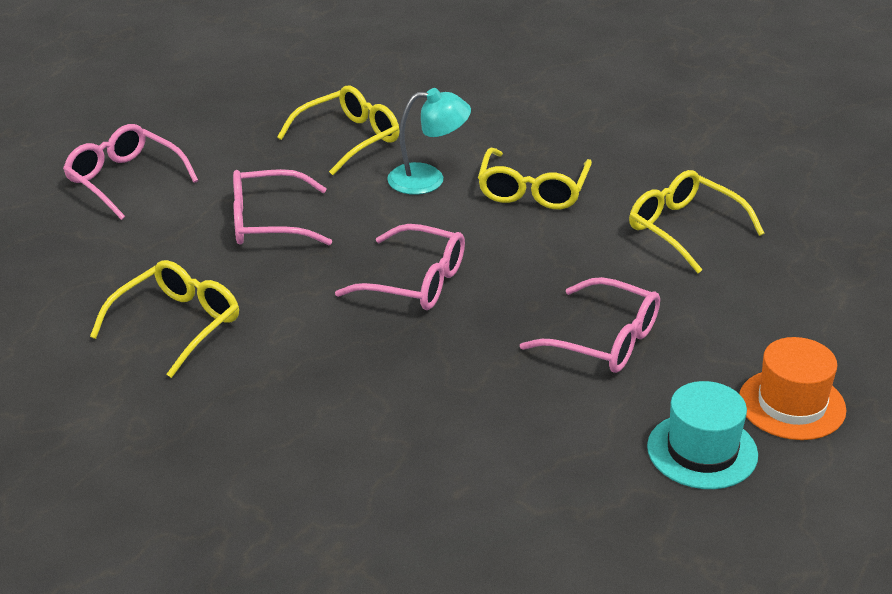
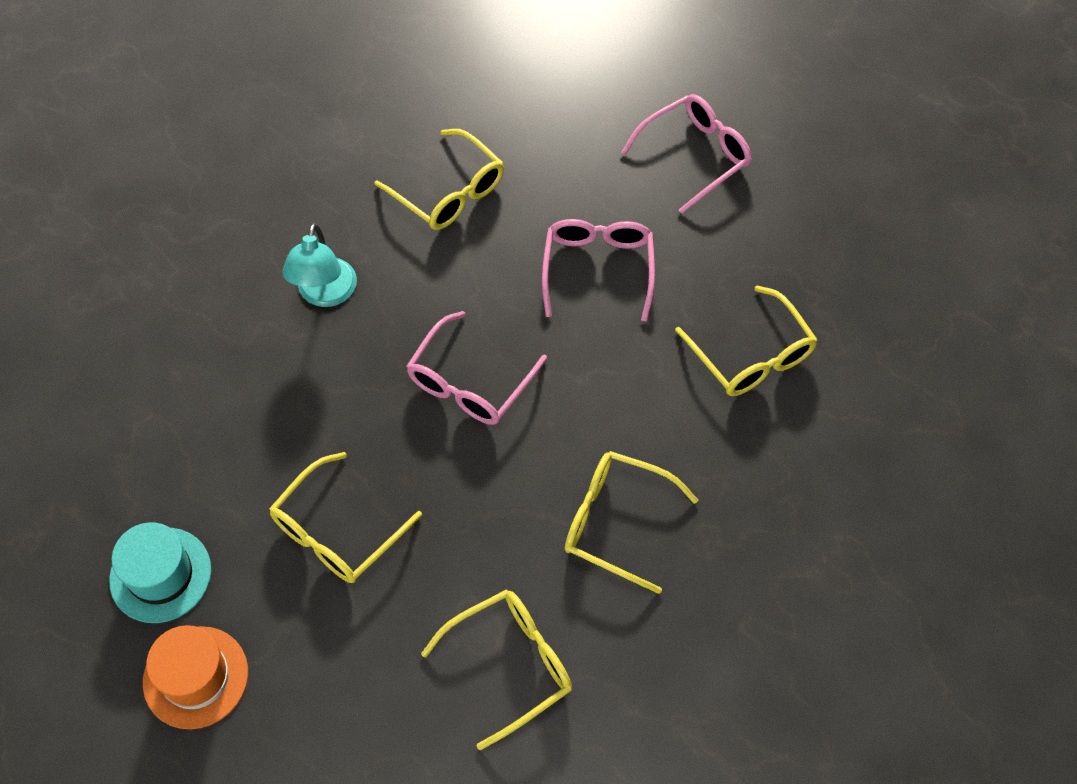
camera: 100 degrees right, 25 degrees up
(428, 179) = (656, 421): turquoise lamp -> turquoise lamp (325, 294)
(604, 340) = (337, 531): pink glasses -> yellow glasses

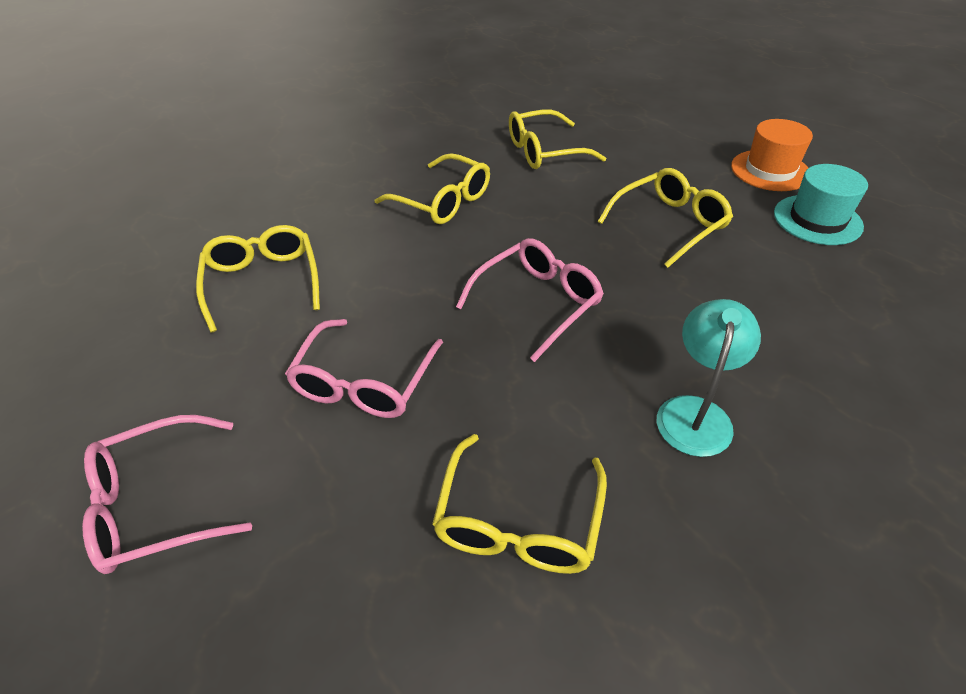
camera: 165 degrees left, 15 degrees down
(449, 192) = (518, 521): yellow glasses -> yellow glasses turned 135 degrees counterclockwise

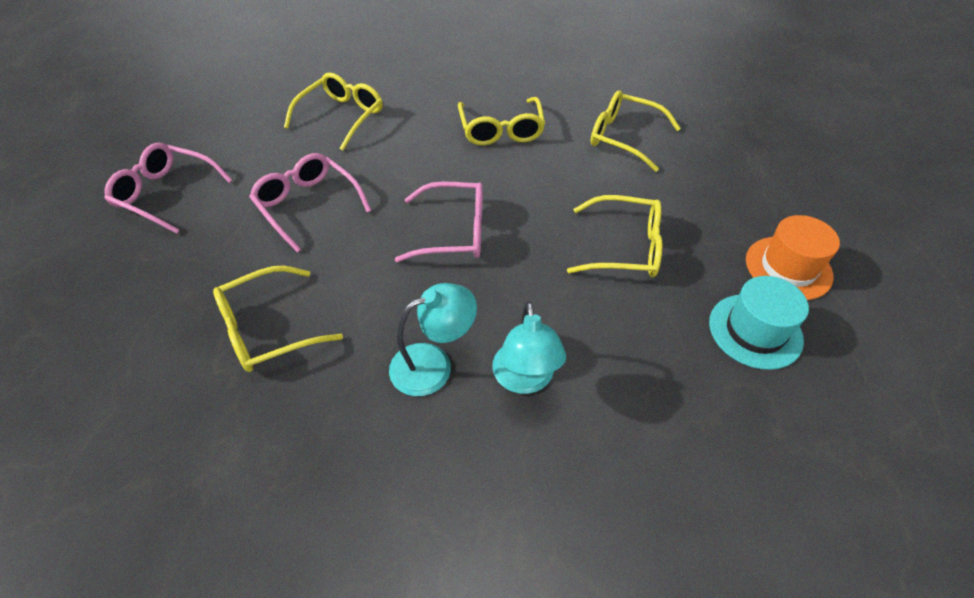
camera: 45 degrees right, 5 degrees up
(364, 382) = (308, 205): pink glasses -> pink glasses turned 75 degrees clockwise
(766, 363) = (524, 379): none -> turquoise lamp

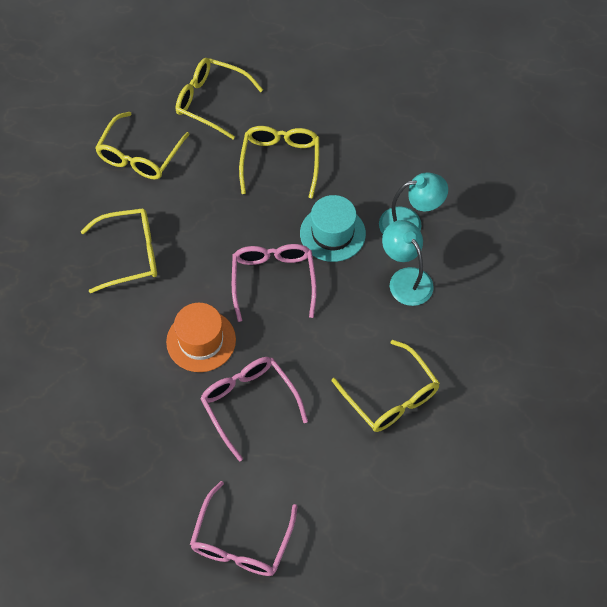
camera: 95 degrees left, 10 degrees up
(308, 205) = (249, 403): pink glasses -> pink glasses turned 105 degrees clockwise
(341, 117) = (108, 405): yellow glasses -> yellow glasses (211, 101)
(755, 331) = (351, 93): turquoise hat -> turquoise hat (332, 233)
(788, 268) = (291, 66): orange hat -> orange hat (201, 340)

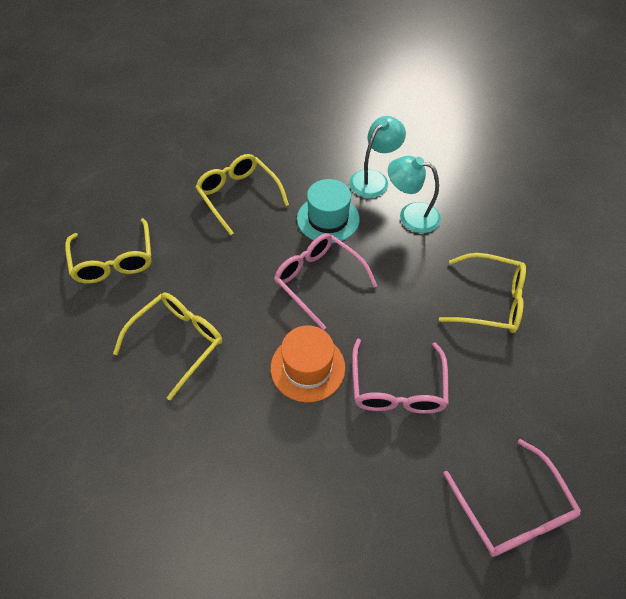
camera: 40 degrees left, 5 degrees down
(211, 101) = (141, 187): yellow glasses -> none
(249, 403) = (397, 388): pink glasses -> pink glasses turned 105 degrees counterclockwise

